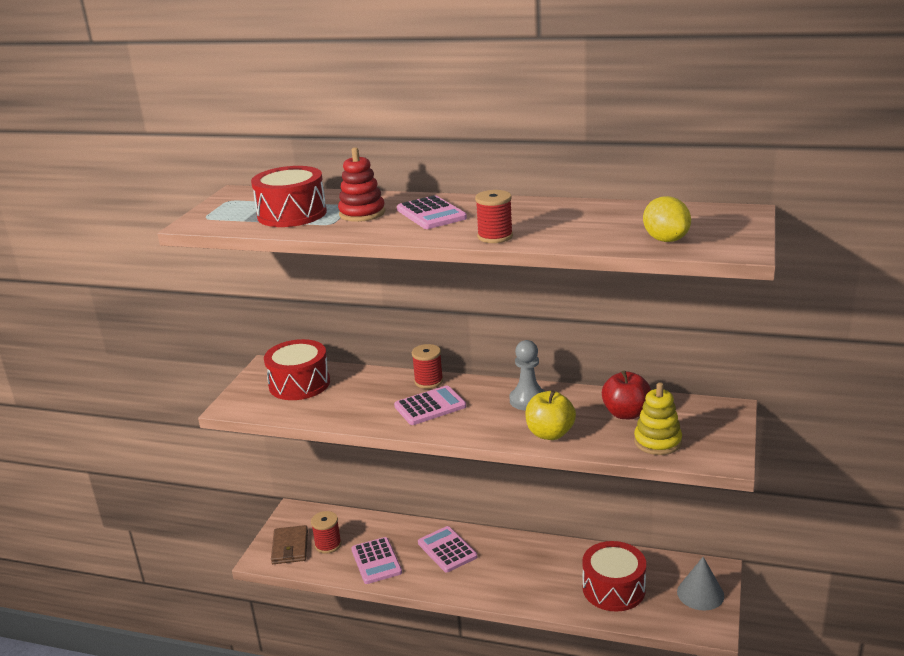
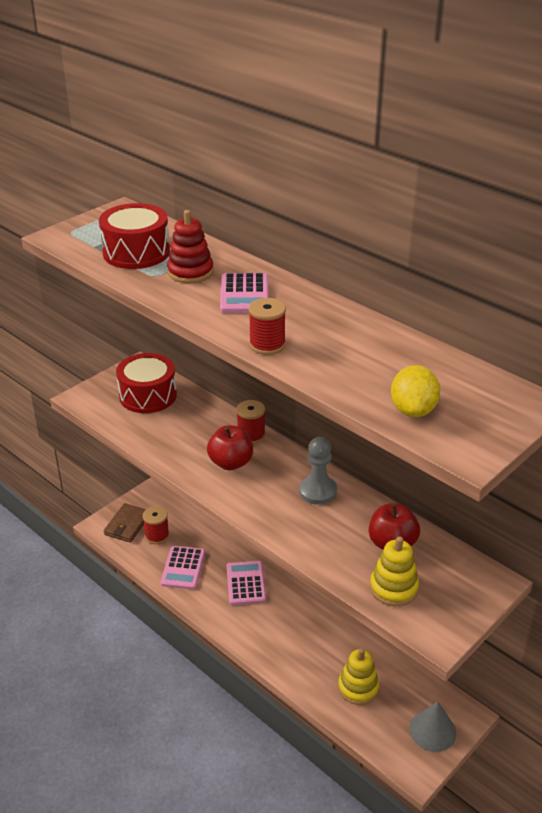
camera: 25 degrees right, 10 degrees up
(430, 406) = (231, 463): pink calculator -> red apple
(550, 434) = (306, 536): yellow apple -> none
(613, 589) = (358, 688): red drum -> yellow stacking toy

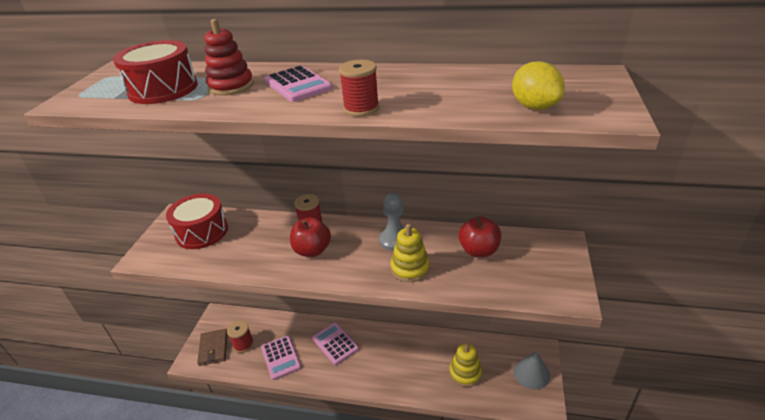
camera: 30 degrees left, 0 degrees up
(393, 588) = (510, 280): yellow stacking toy -> yellow stacking toy (410, 268)

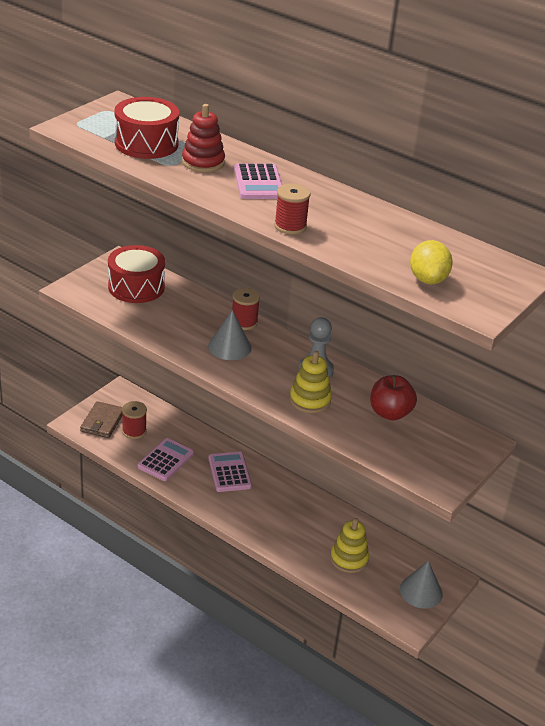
camera: 20 degrees right, 0 degrees up
(281, 358) = (165, 460): pink calculator -> pink calculator turned 150 degrees counterclockwise
(312, 250) = (229, 347): red apple -> grey cone

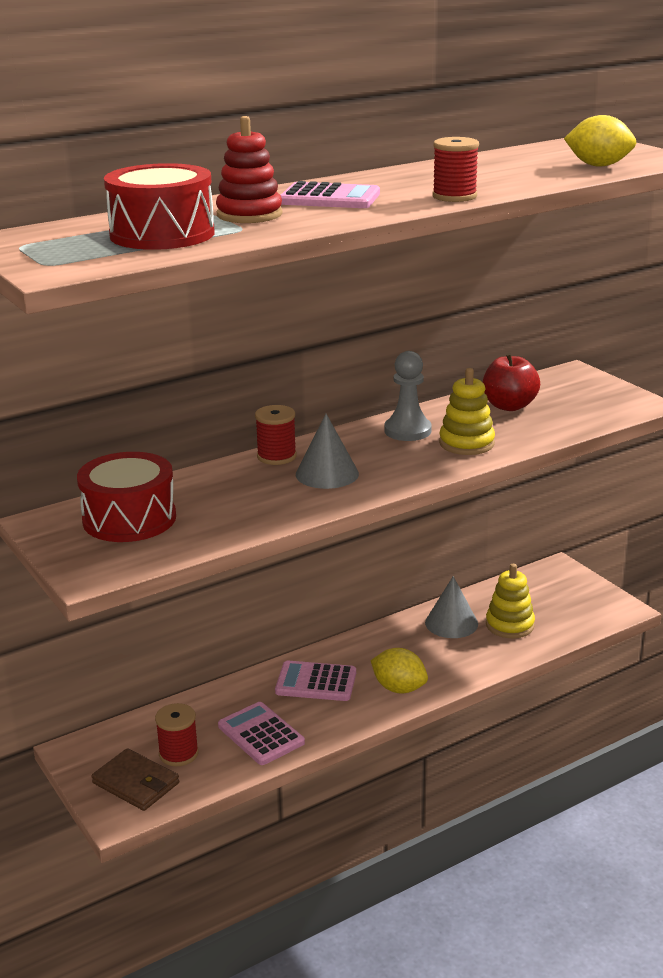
camera: 65 degrees left, 10 degrees down
(241, 513) = (399, 688): none -> yellow lemon
(421, 591) = (574, 590): grey cone -> grey cone (451, 623)

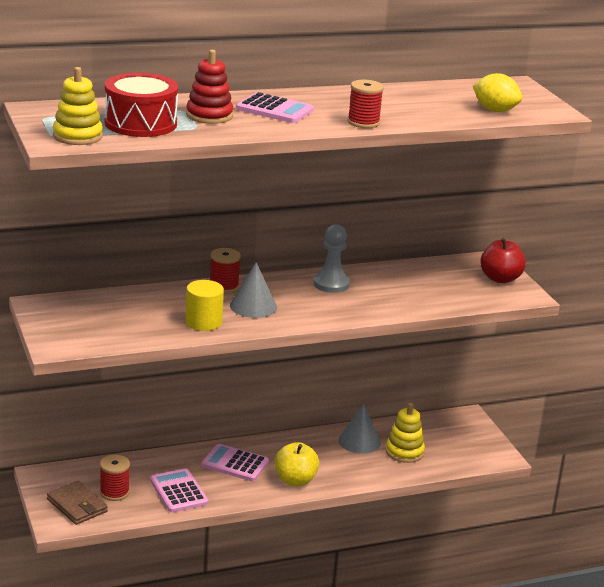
camera: 10 degrees right, 0 degrees up
(129, 519) = (99, 313): red drum -> none
(274, 505) = (203, 322): none -> yellow cylinder
(399, 688) = (295, 480): yellow lemon -> yellow apple
(466, 443) = (369, 302): yellow stacking toy -> yellow stacking toy (77, 136)
(509, 406) = (420, 278): red apple -> red apple (500, 279)

